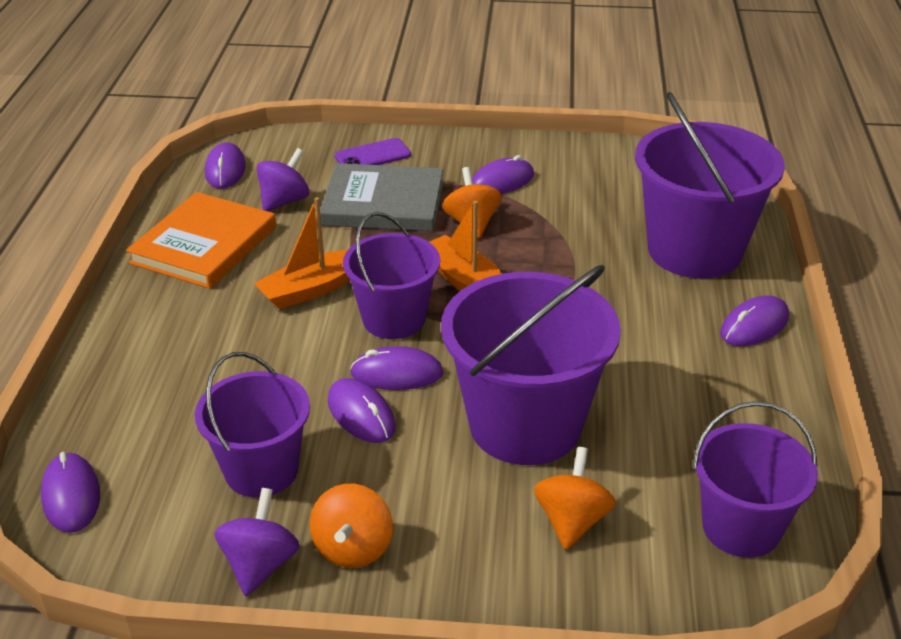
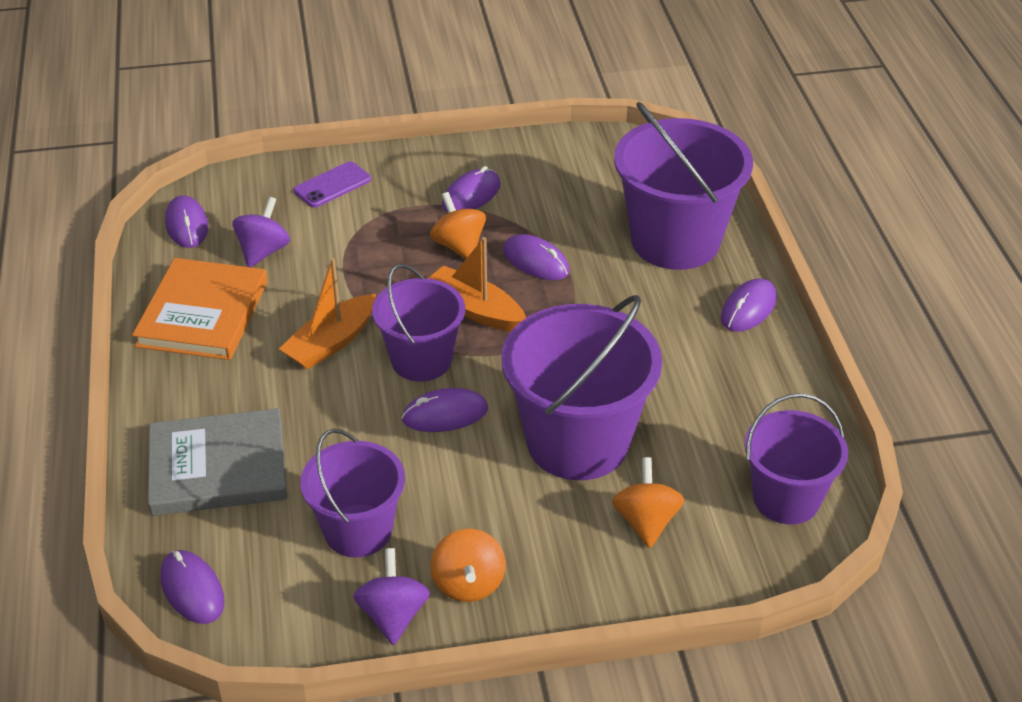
camera: 15 degrees left, 5 degrees up
(361, 414) = (427, 460): purple mouse -> purple mouse (535, 261)
(383, 203) = (363, 237): grey book -> grey book (218, 467)

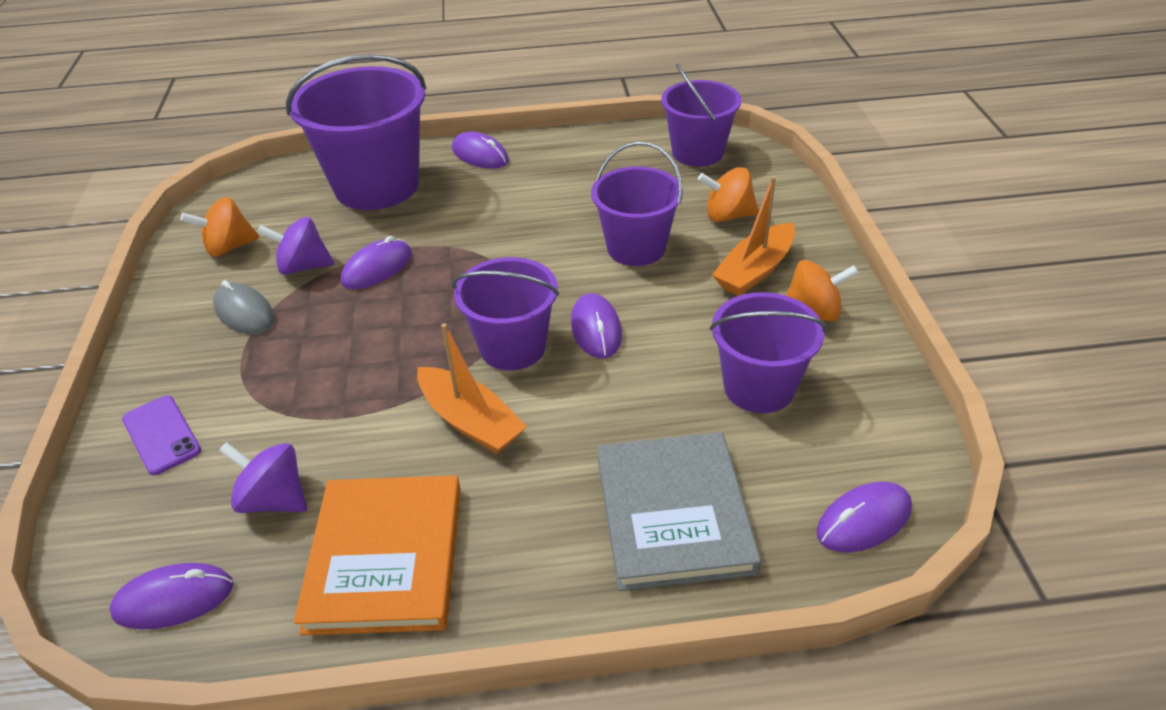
camera: 85 degrees left, 0 degrees up
(203, 314) = (385, 557): orange book -> orange book turned 75 degrees clockwise
(393, 615) = (860, 359): purple spinning top -> purple spinning top (303, 267)
(459, 246) = (331, 321): orange spinning top -> orange spinning top (229, 247)
(471, 195) = (244, 313): purple mouse -> grey mouse
(475, 310) = (441, 309): orange boat -> orange boat (755, 270)
(577, 442) = (636, 248): purple bucket -> purple bucket, size x0.63

